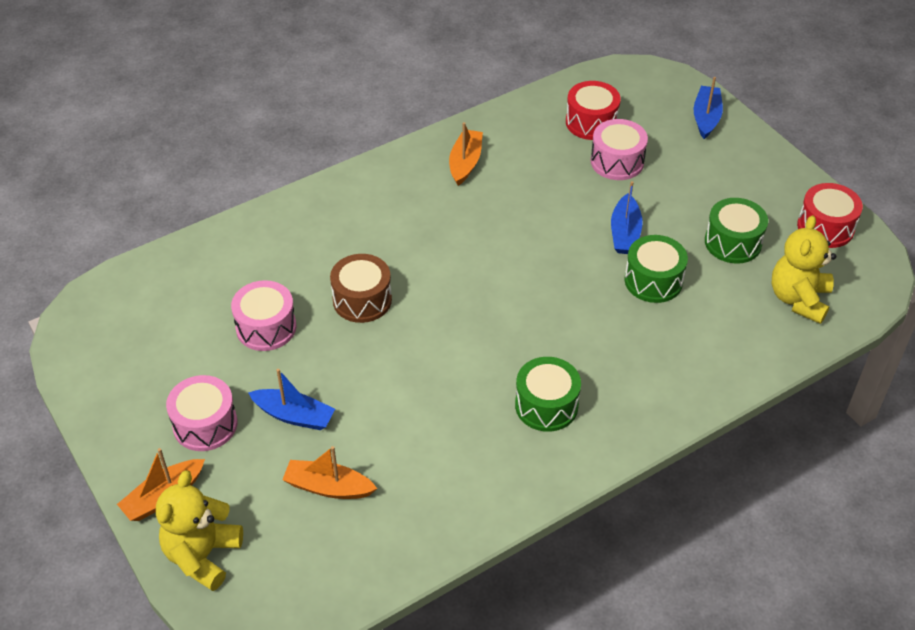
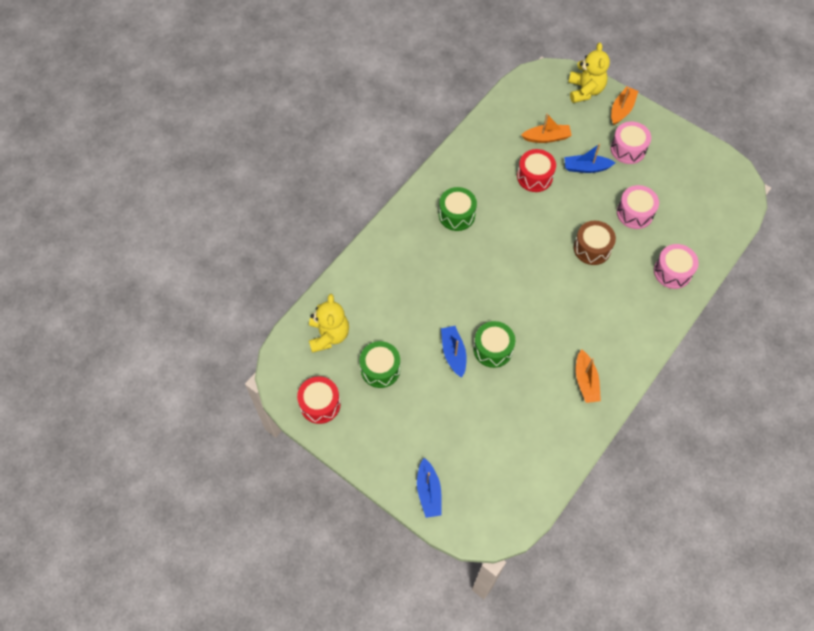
camera: 160 degrees right, 15 degrees up
(591, 122) = (513, 455): red drum -> red drum (534, 177)
(617, 161) = (480, 419): pink drum -> pink drum (672, 272)
(653, 280) = (423, 320): green drum -> green drum (493, 349)

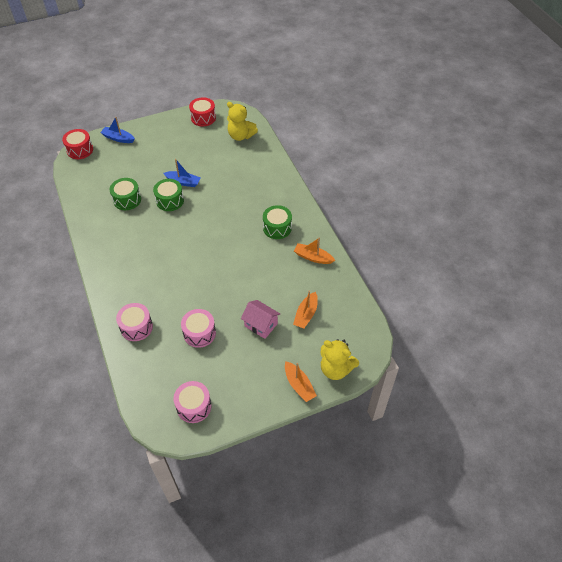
camera: 120 degrees right, 10 degrees down
(380, 369) = (202, 148): green drum -> green drum (127, 200)
(534, 177) = (276, 287): red drum -> red drum (80, 150)
(586, 168) = (261, 325): blue boat -> pink house
(586, 381) = (110, 234): orange boat -> orange boat (313, 257)
(592, 248) = (193, 289): brown drum -> none
(628, 149) = (257, 365): pink drum -> pink drum (194, 406)

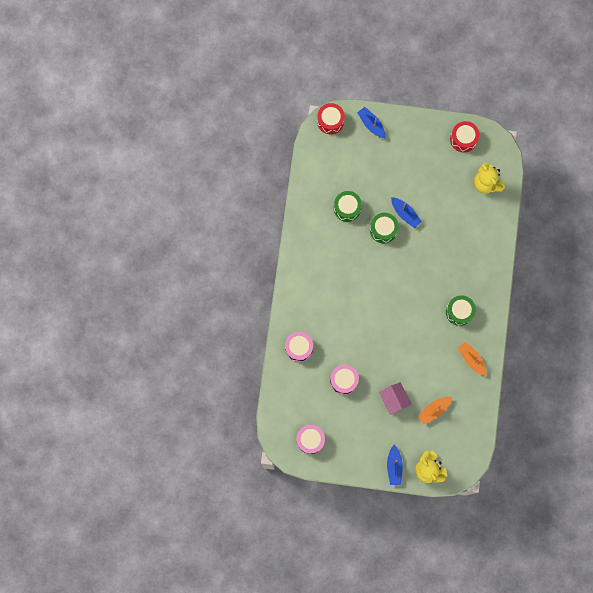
camera: 30 degrees right, 25 degrees up
(299, 385) = (394, 466): orange boat -> blue boat

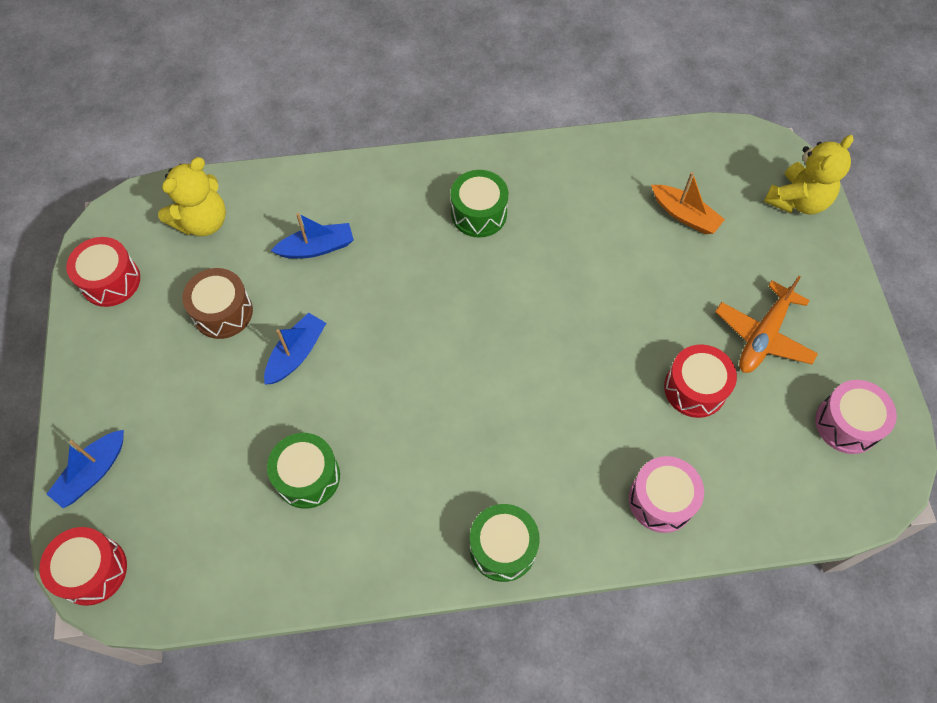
camera: 105 degrees left, 15 degrees down
(343, 380) = (695, 388): pink drum -> red drum
(361, 421) = (763, 336): none -> orange plane
(383, 230) = (342, 388): green drum -> green drum (503, 547)
(394, 400) = (694, 286): pink house -> none
(394, 466) = (821, 257): blue boat -> blue boat (317, 248)
(434, 185) = (223, 312): none -> brown drum
(471, 359) = (564, 175): orange boat -> none

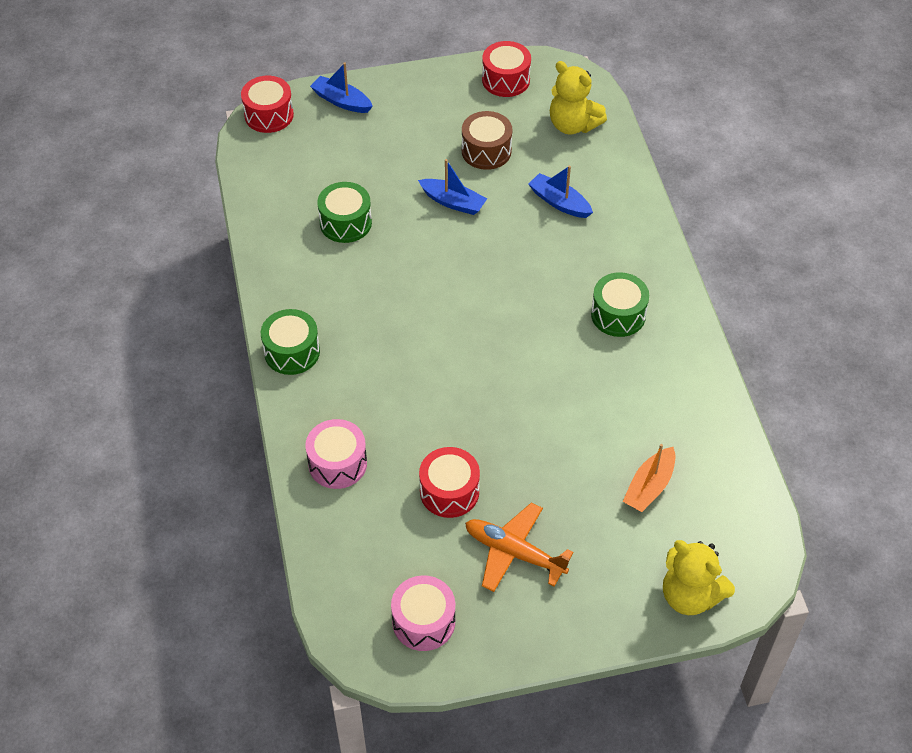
camera: 85 degrees right, 10 degrees down
(317, 248) = (559, 202): blue boat -> blue boat turned 150 degrees clockwise

